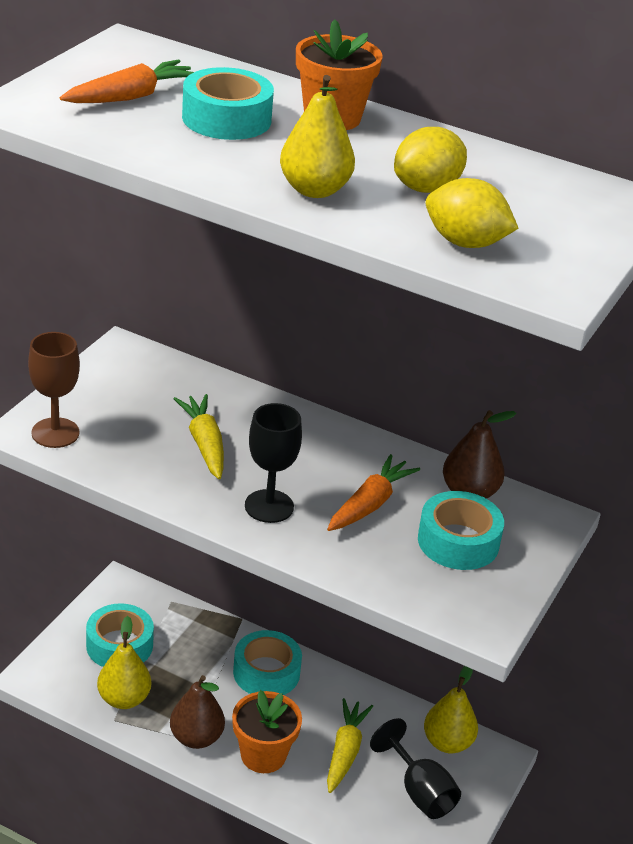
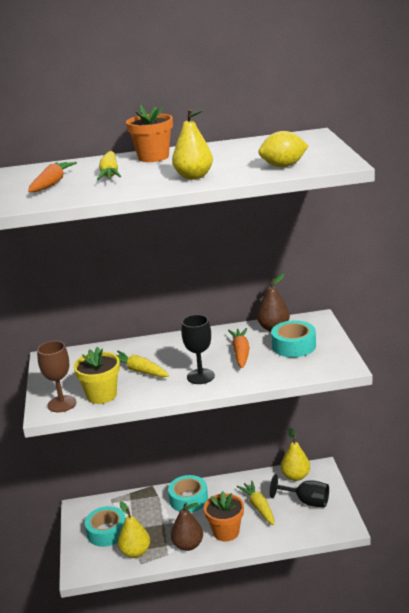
camera: 30 degrees left, 10 degrees down
(115, 452) = (101, 395): none -> yellow flower pot
(226, 119) = (110, 174): turquoise tape -> yellow carrot
(426, 188) = (235, 159): yellow lemon -> none

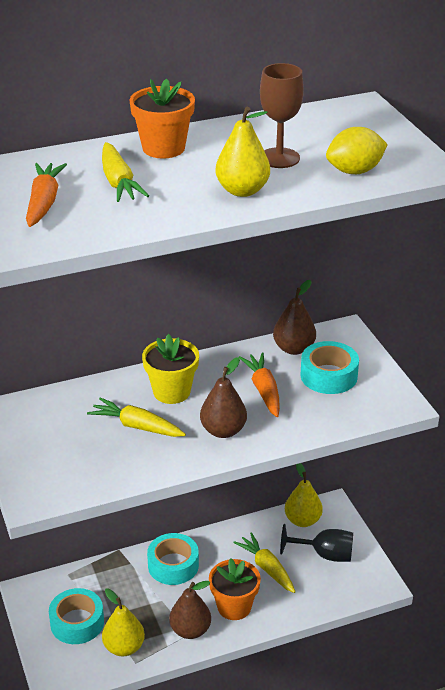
camera: 15 degrees left, 10 degrees up
(62, 404) = (50, 486): brown goblet -> brown goblet (279, 158)
(101, 395) = (100, 469): yellow flower pot -> yellow flower pot (171, 392)
(200, 376) = (223, 431): black goblet -> brown pear

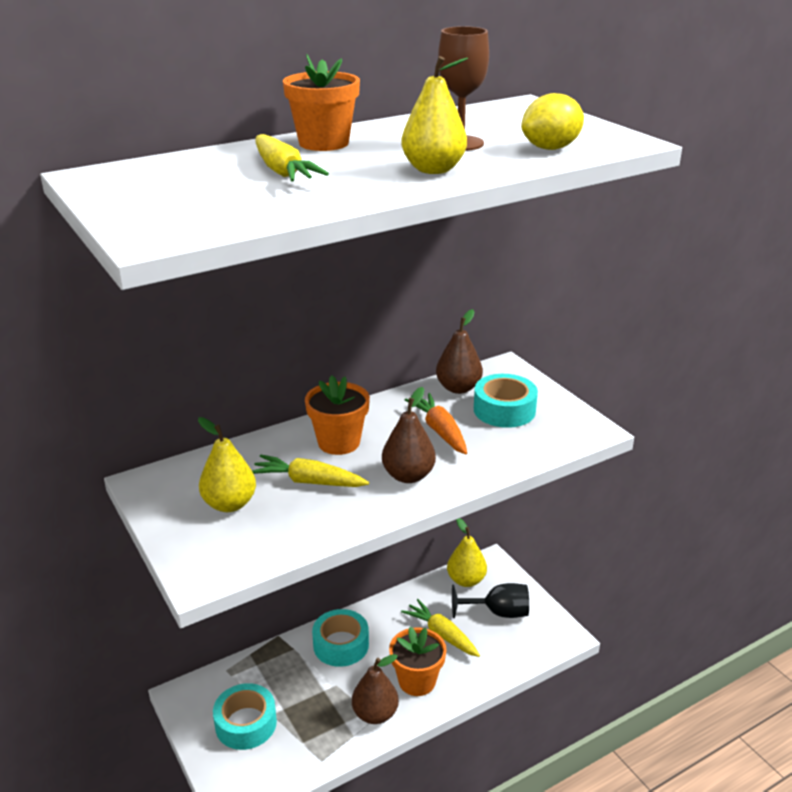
camera: 10 degrees left, 5 degrees down
(44, 203) = (196, 193): orange carrot -> none
(124, 647) = (304, 744): yellow pear -> yellow pear (229, 504)
(171, 392) = (339, 442): yellow flower pot -> orange flower pot

